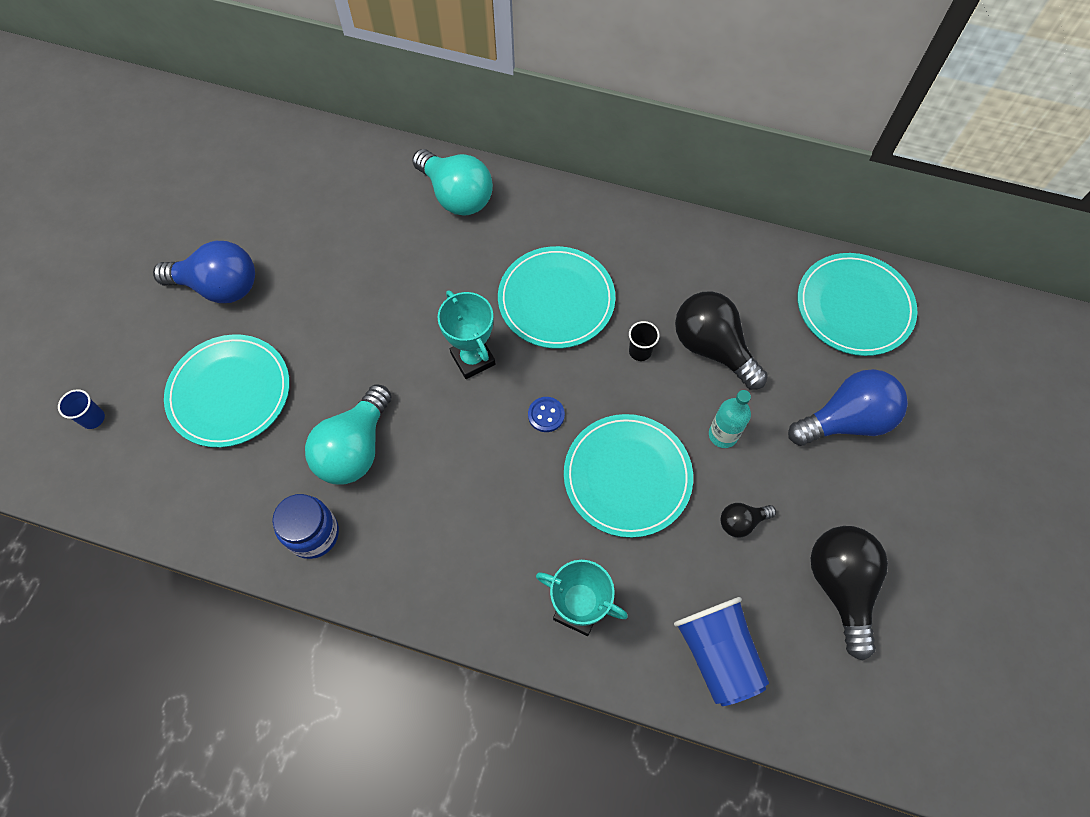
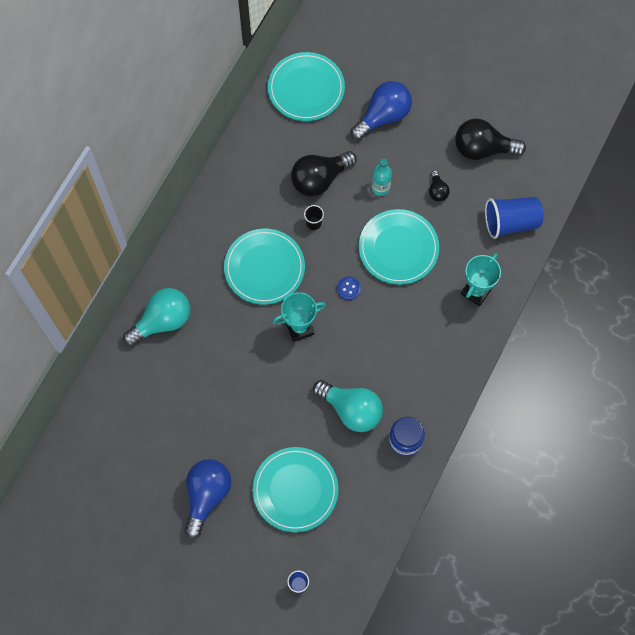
camera: 80 degrees left, 5 degrees up
(846, 420) = (383, 116): blue light bulb -> blue light bulb turned 60 degrees clockwise

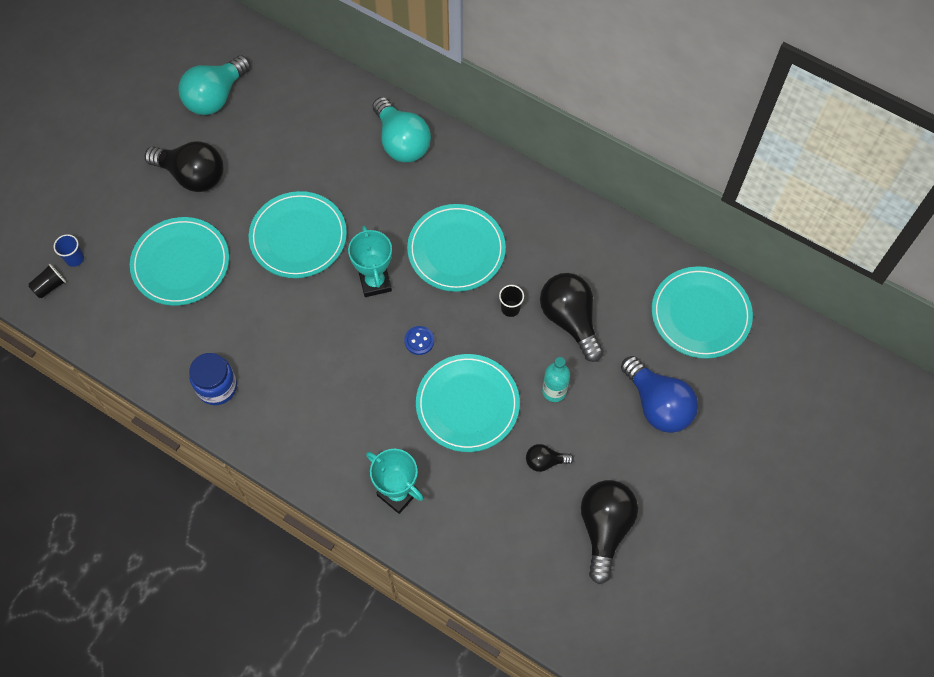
camera: 95 degrees right, 5 degrees down
(207, 495) = (192, 175): blue light bulb -> black light bulb
(262, 395) = (298, 237): none -> turquoise plate
(327, 600) = (50, 286): none -> black cup
(351, 410) = (264, 330): turquoise light bulb -> turquoise light bulb (215, 97)
(511, 222) = (492, 552): blue cup -> none

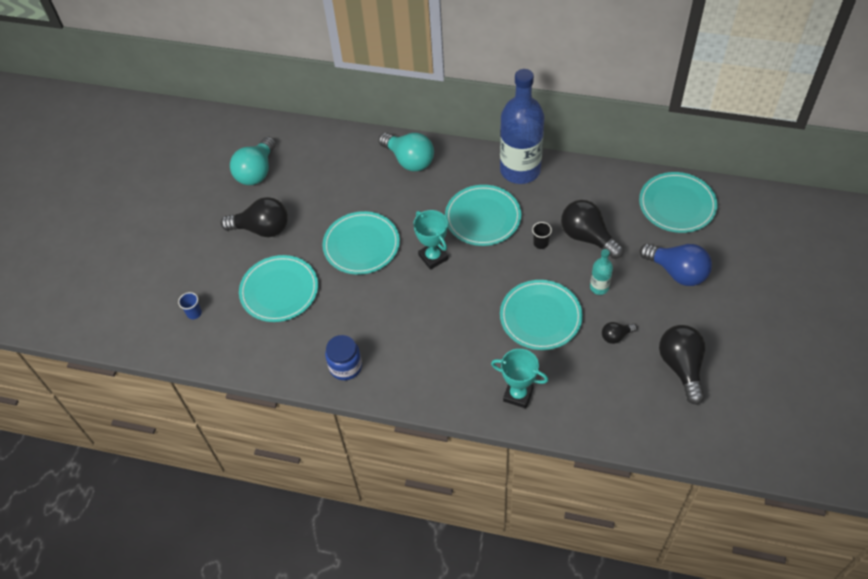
camera: 15 degrees left, 10 degrees down
(50, 286) = (182, 338): black cup -> none
(419, 341) = (484, 286): blue button -> none
(529, 201) = (520, 170): none -> blue bottle

